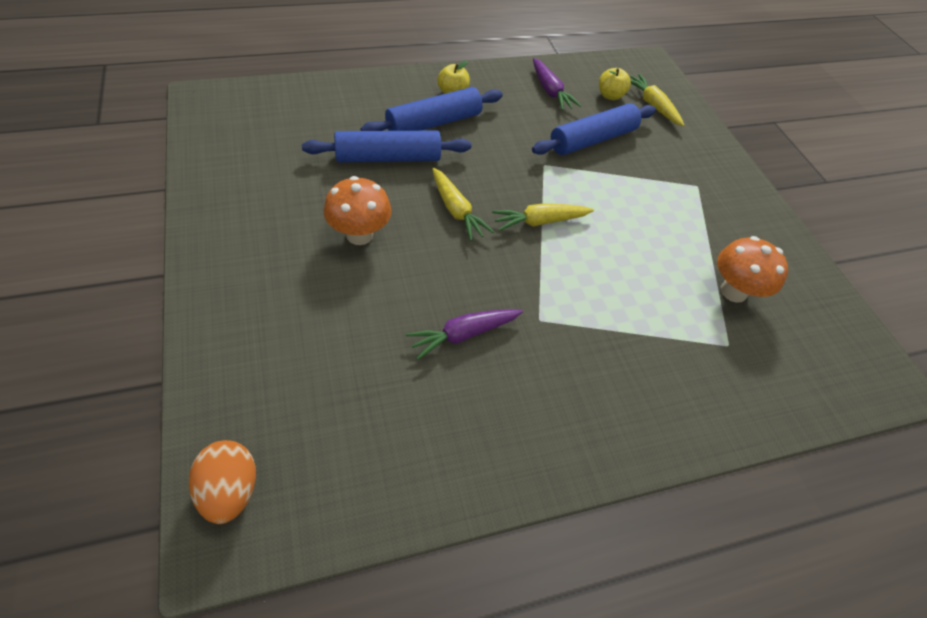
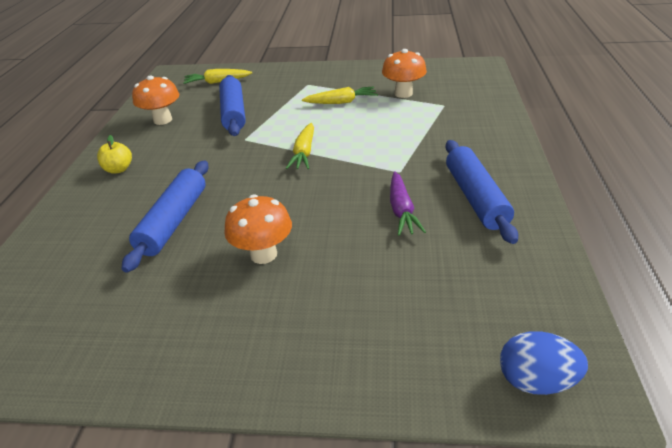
camera: 60 degrees left, 15 degrees down
(230, 490) = (536, 380): orange egg -> blue egg
(433, 123) = (149, 186): blue rolling pin -> blue rolling pin (475, 197)
(456, 210) = (267, 192): yellow carrot -> yellow carrot (341, 102)
(550, 91) = (163, 120): purple carrot -> orange mushroom
(610, 96) = (192, 96): yellow apple -> none

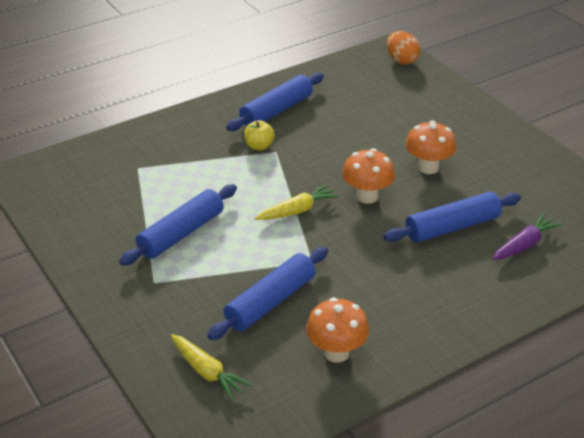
camera: 130 degrees left, 0 degrees up
(119, 169) = (441, 313): yellow apple -> yellow apple (259, 146)
(341, 102) = (181, 233): yellow carrot -> blue rolling pin
(401, 210) = (322, 133): purple carrot -> purple carrot (524, 245)
(403, 93) = (129, 200): orange mushroom -> orange mushroom (367, 196)
(536, 380) = (401, 60): blue egg -> orange egg

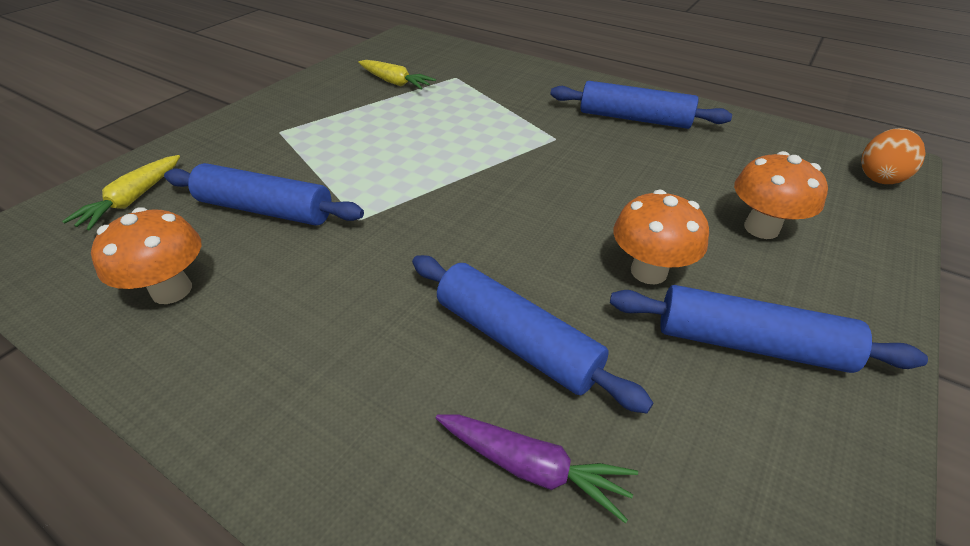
camera: 65 degrees right, 5 degrees up
(181, 233) = (364, 124): blue rolling pin -> blue rolling pin (749, 343)
(259, 146) = (554, 126): yellow apple -> none
(297, 210) = (453, 182): yellow carrot -> yellow carrot (395, 82)
(367, 196) = (525, 229): orange mushroom -> orange mushroom (761, 228)

